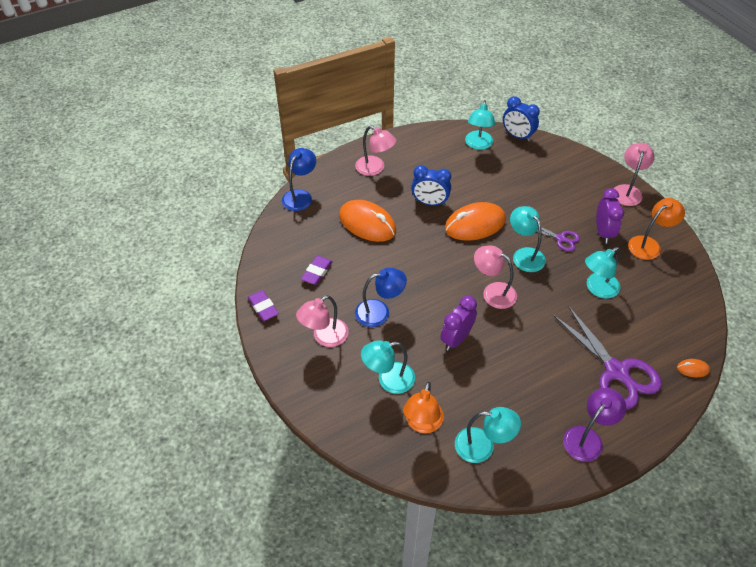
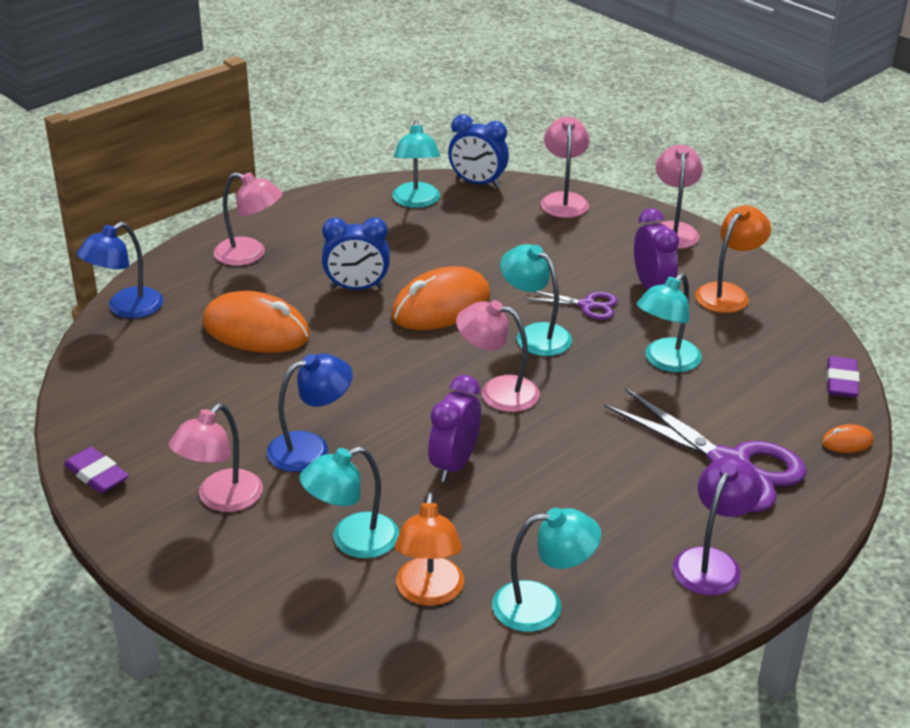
camera: 15 degrees left, 15 degrees down
(300, 196) = (126, 308): blue lamp -> blue lamp turned 150 degrees counterclockwise
(317, 272) = (183, 410): purple eraser -> purple eraser (841, 381)
(566, 157) = (564, 200): none -> pink lamp

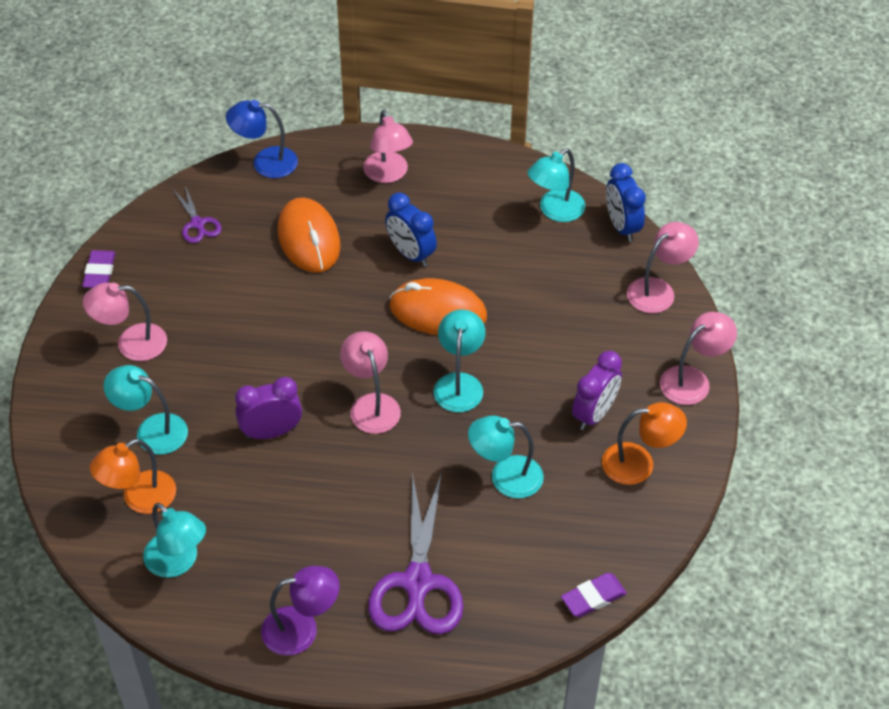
camera: 50 degrees right, 15 degrees up
(310, 448) = (218, 350): blue lamp -> none
(587, 305) = (528, 390): purple scissors -> purple scissors (197, 224)
(847, 442) = (516, 639): orange mouse -> none

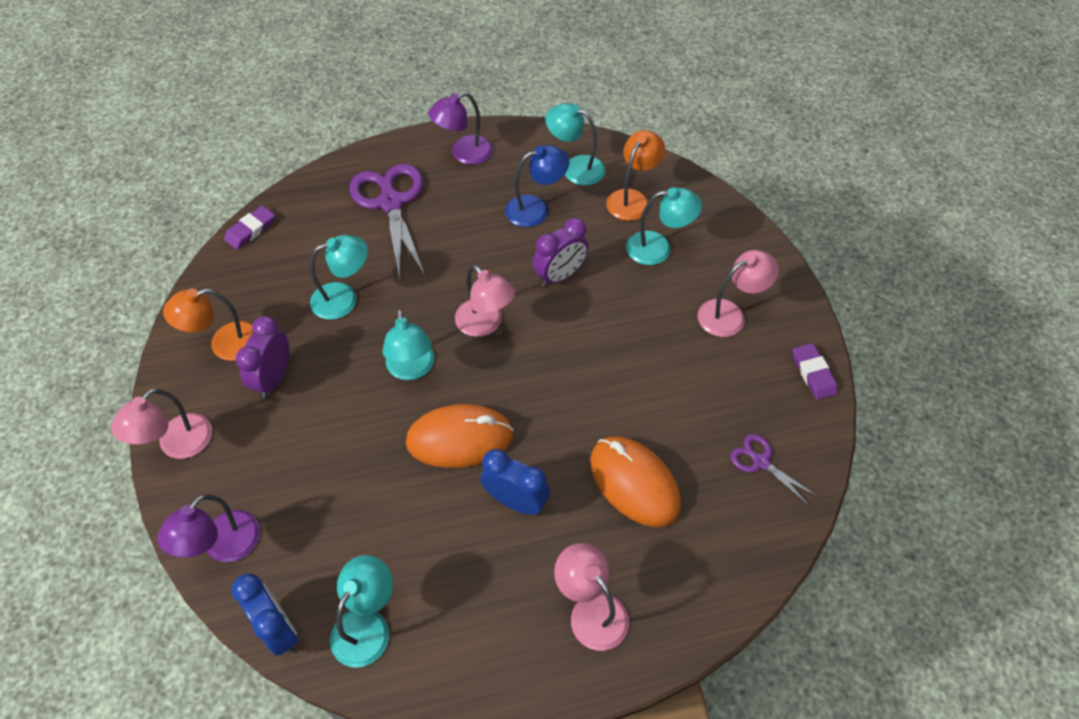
camera: 160 degrees right, 5 degrees up
(265, 162) = (744, 576): blue lamp -> blue lamp (536, 209)
(658, 290) = (223, 546): pink lamp -> purple lamp

